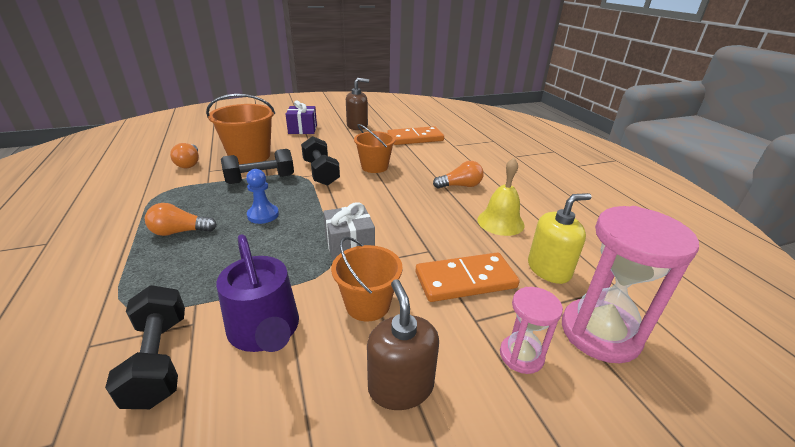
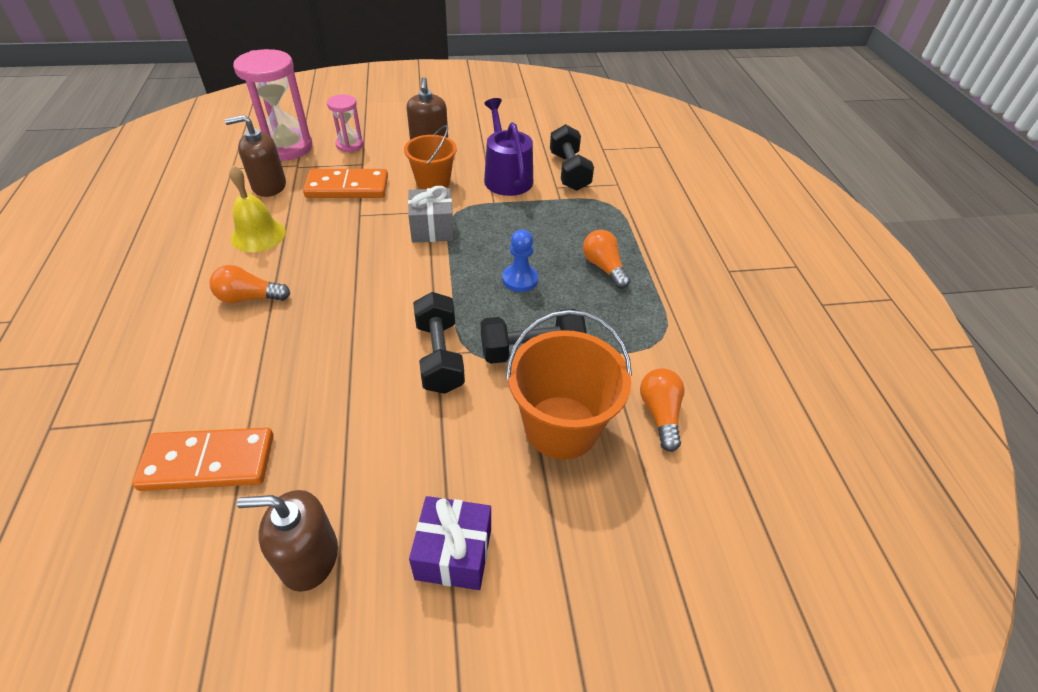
camera: 170 degrees left, 15 degrees up
(180, 232) = (604, 267): orange light bulb -> orange light bulb turned 120 degrees counterclockwise
(374, 167) = (348, 361): orange bucket -> none
(549, 269) = (269, 186): yellow soap dispenser -> brown soap dispenser

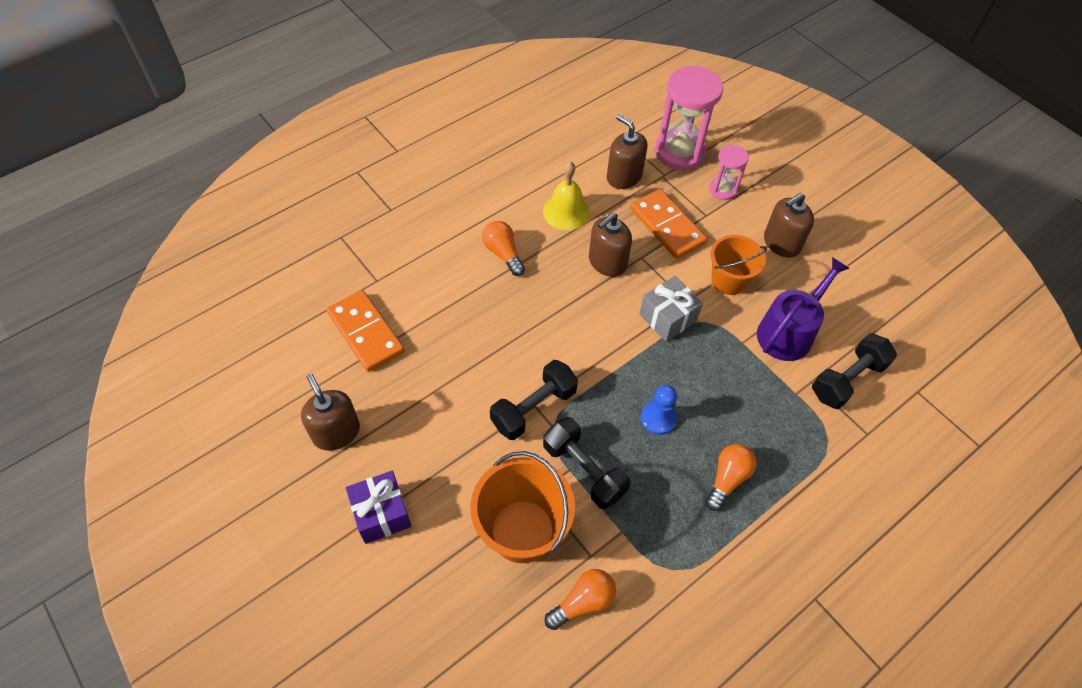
camera: 60 degrees right, 10 degrees up
(341, 236) = (607, 262): none -> brown soap dispenser

